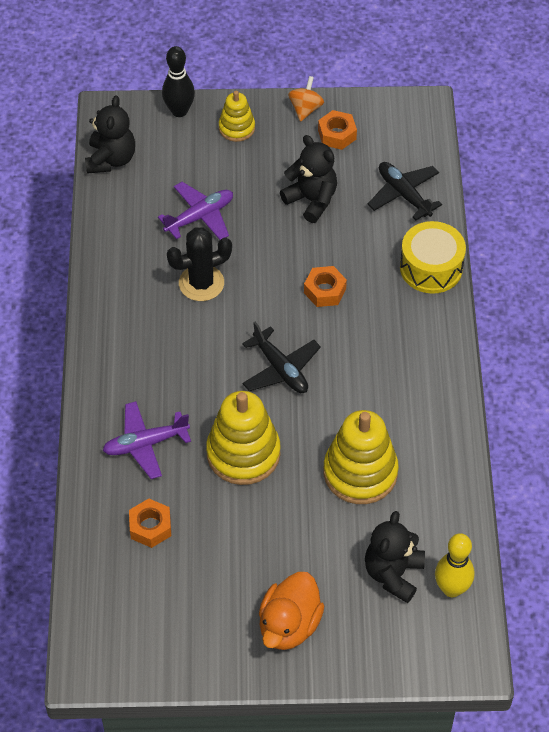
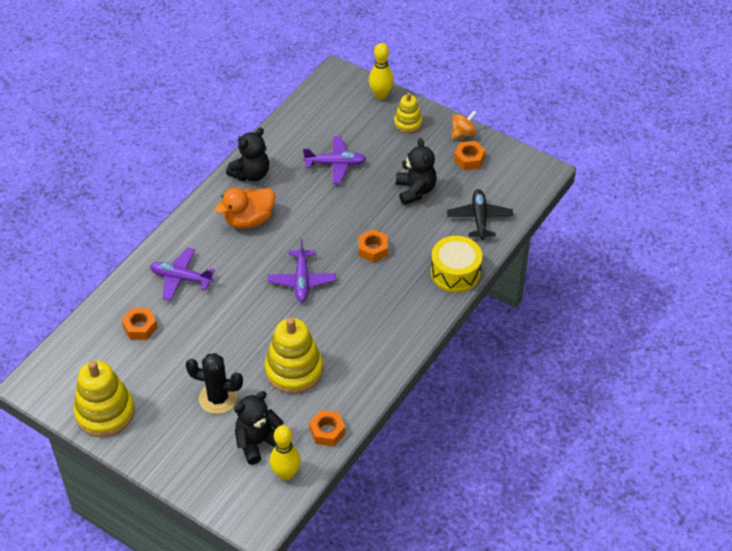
camera: 35 degrees right, 5 degrees down
(111, 159) = (312, 103): black teddy bear -> black teddy bear (251, 174)
(179, 111) = (381, 95): black bowling pin -> yellow bowling pin
(201, 283) = (300, 203): black cactus -> black cactus (218, 398)
(243, 453) = (233, 317): yellow stacking toy -> yellow stacking toy (105, 412)
(280, 369) = (302, 280): black plane -> purple plane
(289, 625) = (168, 433): orange duck -> orange duck (249, 220)
(453, 517) = (327, 431): none -> orange nut

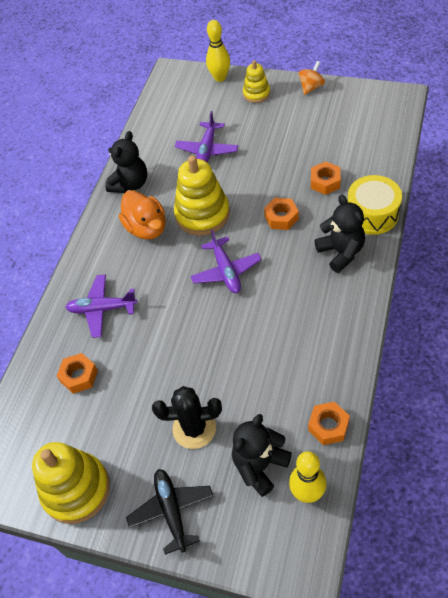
camera: 10 degrees left, 5 degrees up
(249, 220) = (147, 228): orange duck -> orange duck turned 75 degrees counterclockwise
(294, 370) = (261, 368): yellow stacking toy -> yellow stacking toy (202, 214)
(335, 164) = (207, 150): purple plane -> purple plane turned 120 degrees clockwise
(415, 190) = (294, 150): black teddy bear -> black teddy bear (341, 252)
(469, 159) = (328, 107): orange nut -> orange nut (325, 182)
(479, 218) = (367, 156): black plane -> black plane (172, 511)

